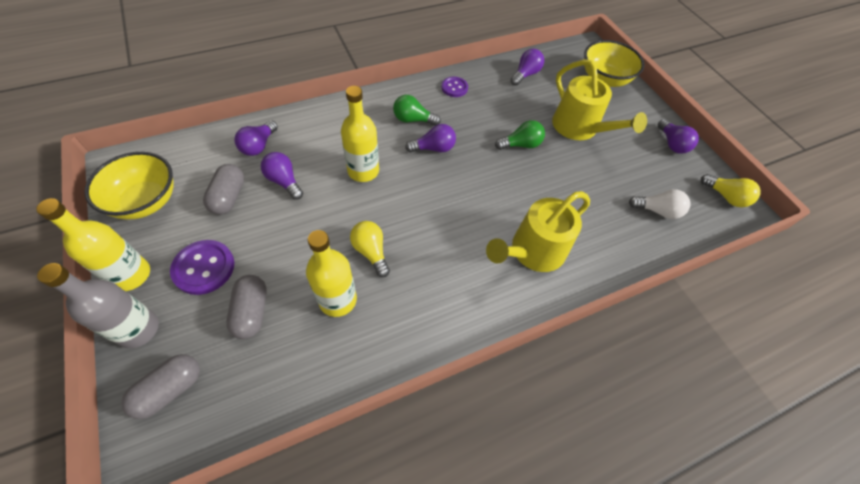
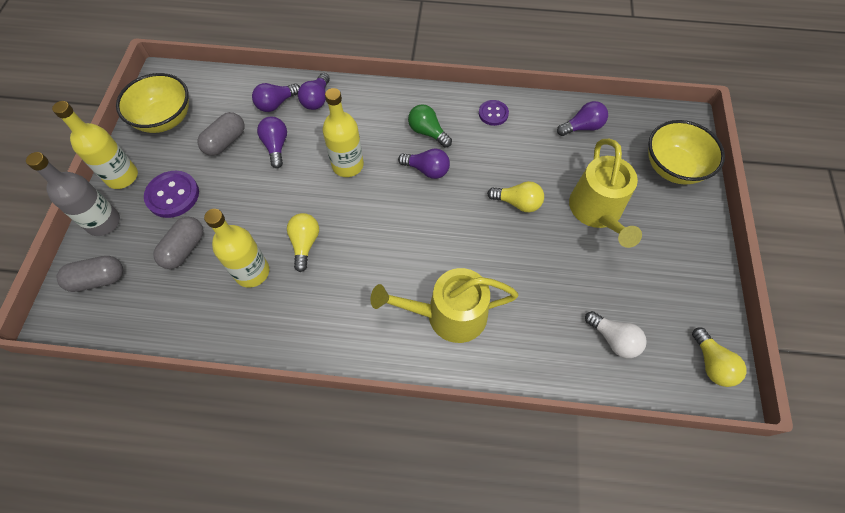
camera: 35 degrees right, 5 degrees up
(520, 145) = (517, 203): green light bulb -> yellow light bulb
(671, 144) = (695, 275): purple light bulb -> purple light bulb (317, 99)

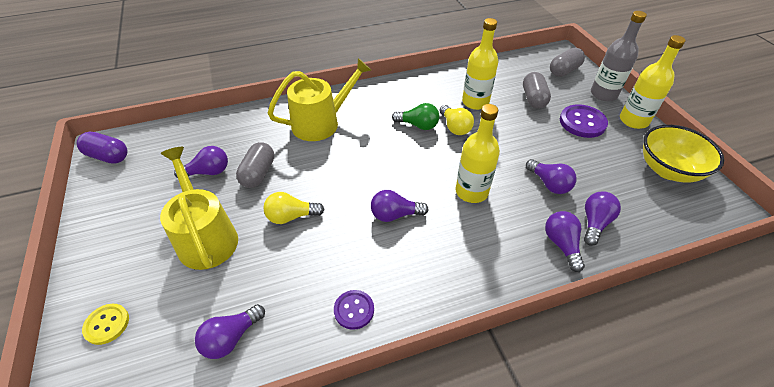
camera: 155 degrees right, 15 degrees down
(225, 142) = (595, 171): grey capsule -> grey capsule (258, 173)
(427, 132) = (418, 254): green light bulb -> green light bulb (418, 125)
(592, 289) = (208, 172): none -> purple light bulb
(613, 339) = (189, 147): white light bulb -> none
(673, 167) = (107, 324): yellow bowl -> yellow button
(711, 363) = (108, 156): yellow light bulb -> purple capsule

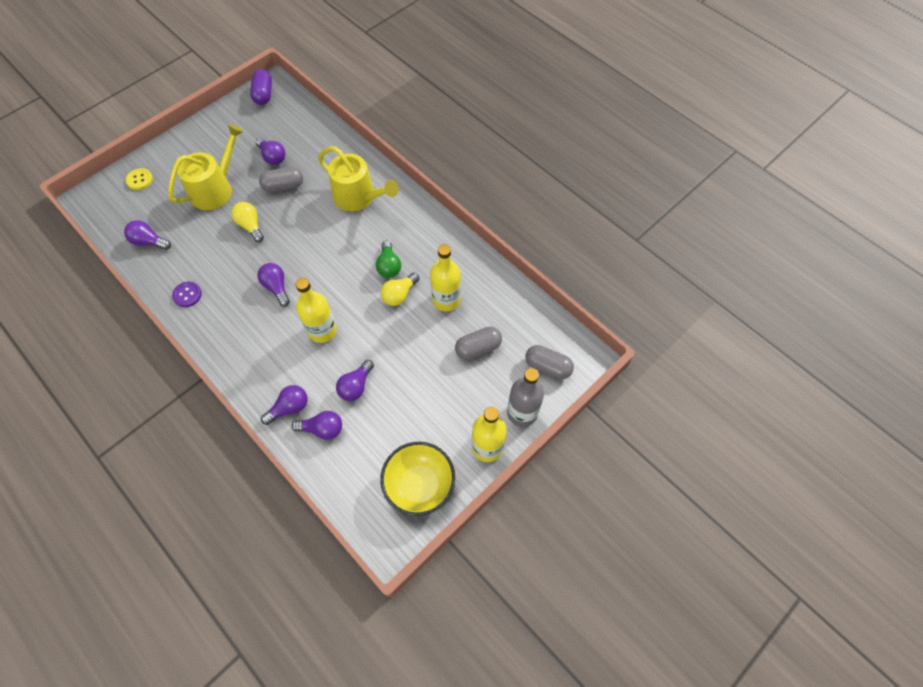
camera: 65 degrees right, 15 degrees up
(582, 122) = (459, 399): purple button -> none

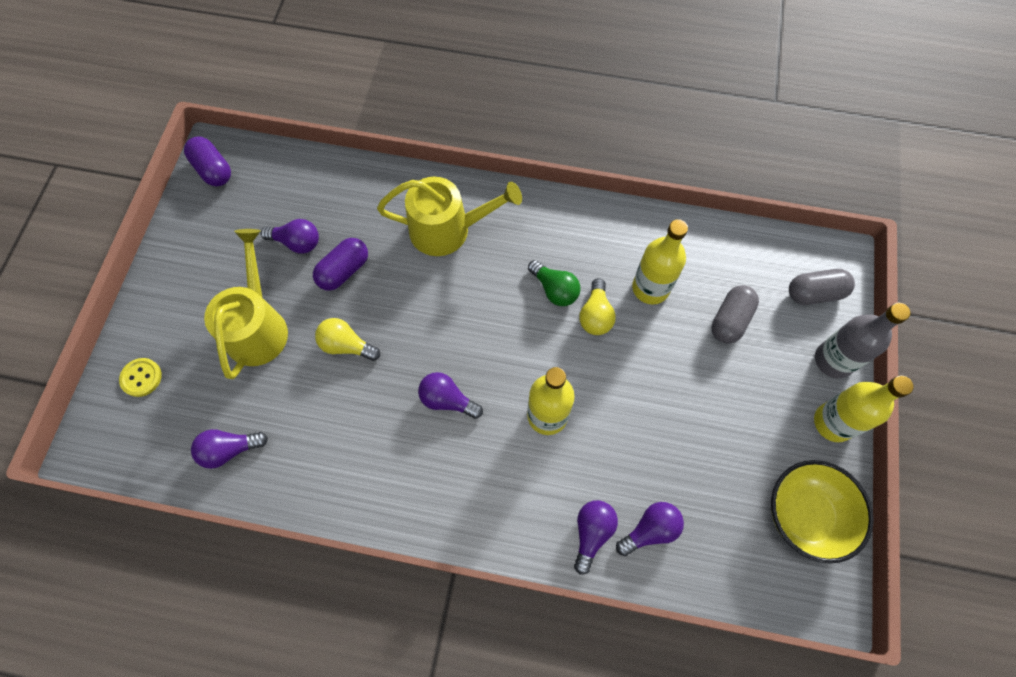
camera: 35 degrees left, 5 degrees up
(187, 295) = (344, 484): purple button -> none
(283, 186) = (344, 271): grey capsule -> purple capsule
(356, 386) = (642, 453): purple light bulb -> none

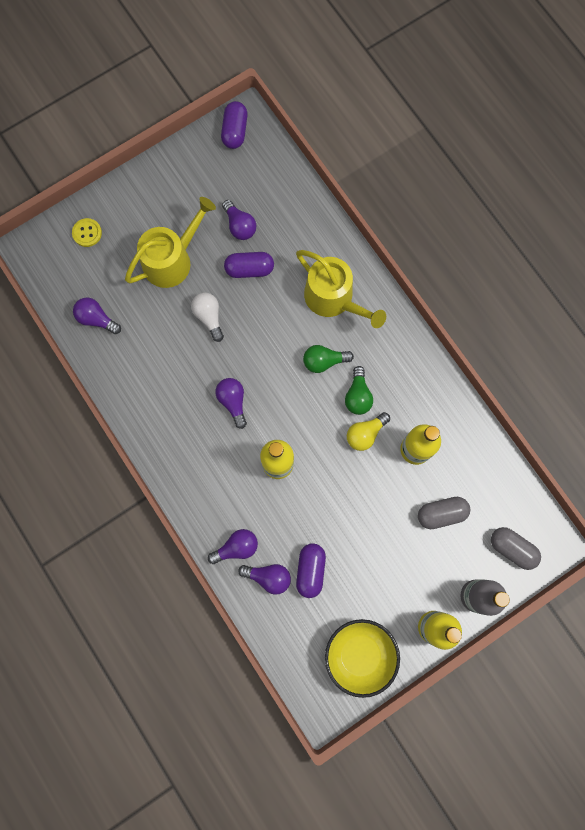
camera: 45 degrees right, 10 degrees up
(346, 345) = (209, 317): yellow light bulb -> white light bulb
(494, 288) = (324, 361): none -> green light bulb
(679, 483) = (310, 570): none -> purple capsule

